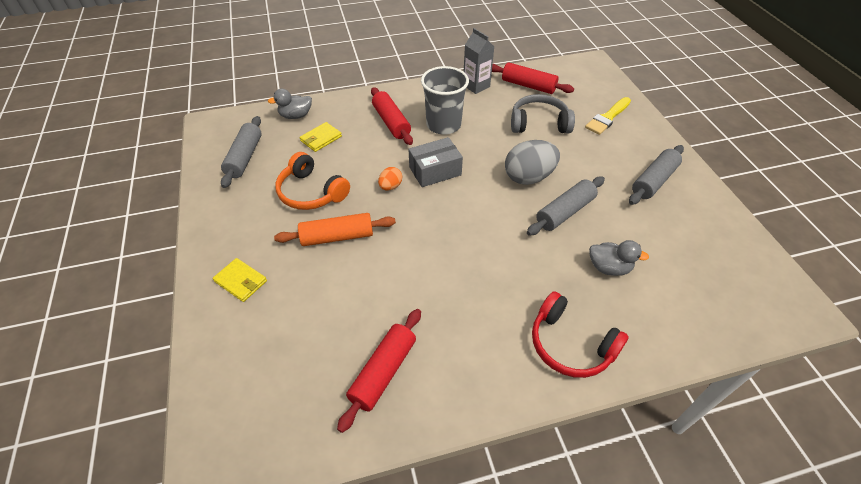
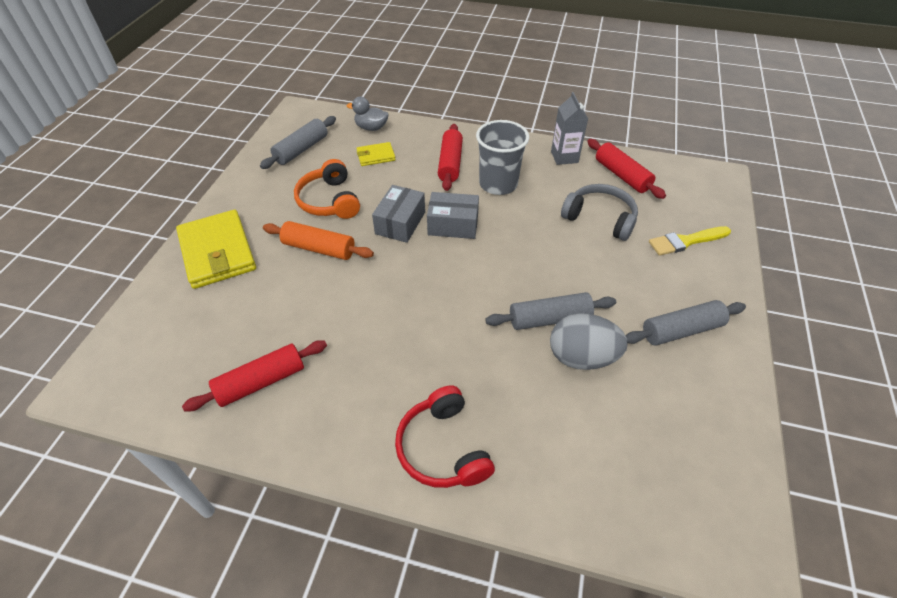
camera: 30 degrees right, 0 degrees up
(241, 281) = (217, 252): yellow wallet -> yellow wallet, size x2.03
(390, 186) = (400, 223): orange egg -> grey box
(528, 177) = (541, 268): grey egg -> grey egg (581, 357)
(609, 268) = (548, 395): grey duck -> none

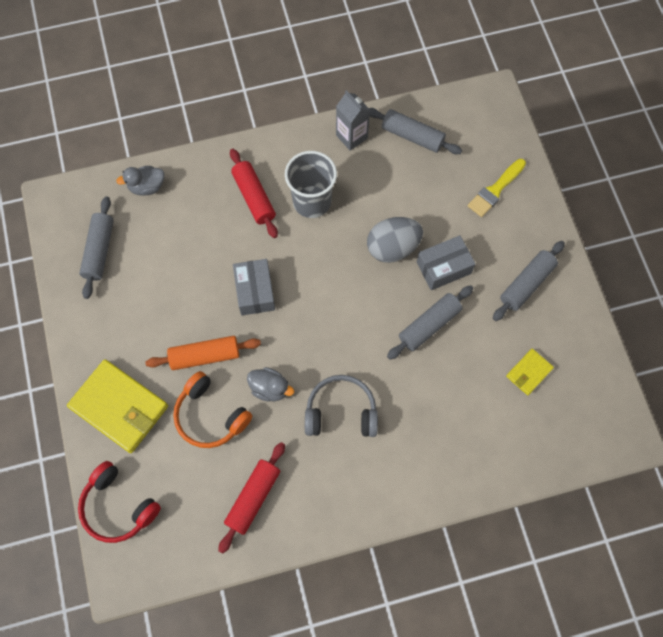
camera: 30 degrees left, 20 degrees up
(329, 201) = (174, 299): orange headphones -> orange headphones (210, 416)
(354, 298) = (270, 388): none -> grey duck
(376, 156) = (178, 223): yellow wallet -> yellow wallet (529, 372)
(442, 448) = (414, 472): red headphones -> red headphones (118, 506)
(453, 225) = (301, 270): grey box -> grey box (443, 268)
(581, 357) = (468, 347): grey egg -> grey egg (393, 248)
(600, 218) = (417, 199): grey headphones -> grey headphones (341, 412)
(622, 175) = (412, 136): red rolling pin -> grey rolling pin

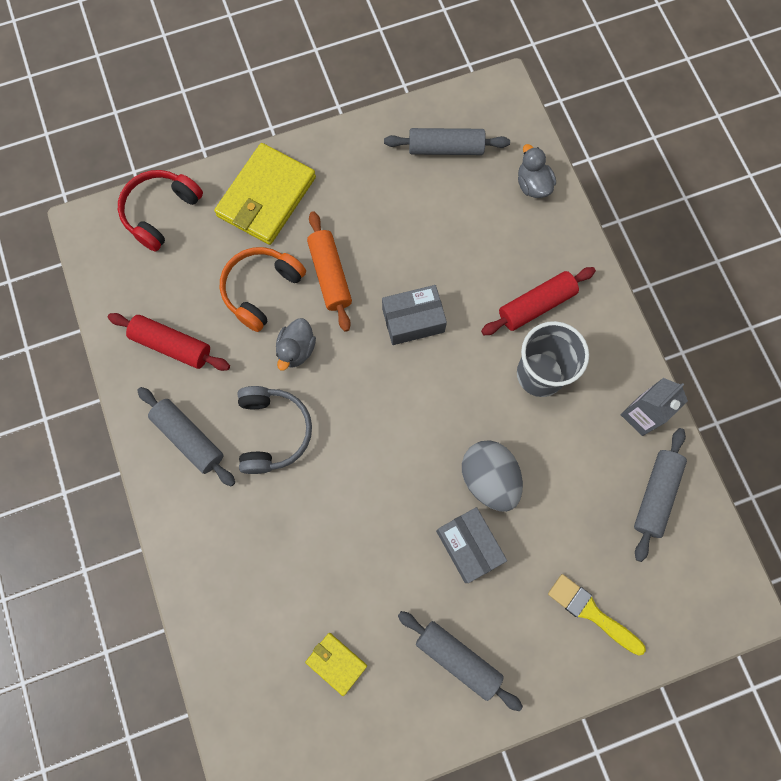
camera: 85 degrees right, 5 degrees up
(429, 325) = (389, 531): grey rolling pin -> grey rolling pin (189, 438)

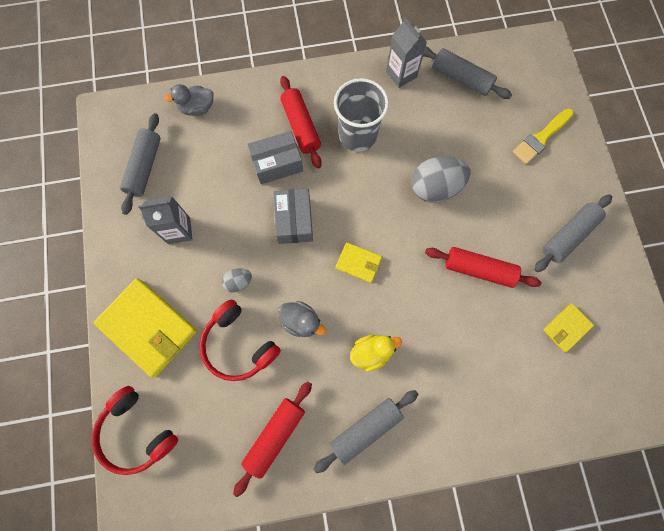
camera: 80 degrees left, 0 degrees up
(261, 290) = (238, 345): orange headphones -> red headphones
(273, 432) = (371, 352): grey headphones -> yellow duck
(330, 275) = (238, 282): orange rolling pin -> grey egg
(375, 401) = (358, 263): none -> yellow wallet
(378, 201) = (179, 230): none -> grey carton
(392, 545) = (478, 269): none -> red rolling pin
(469, 546) = (485, 212): grey box -> grey box (277, 163)

